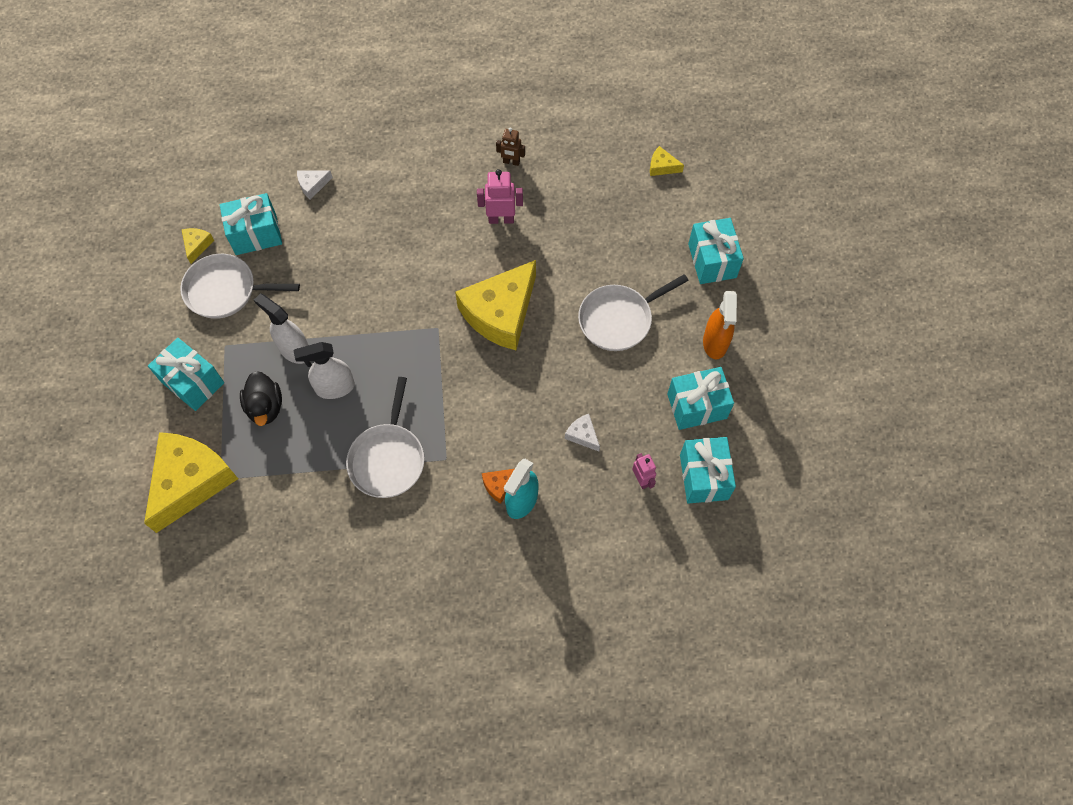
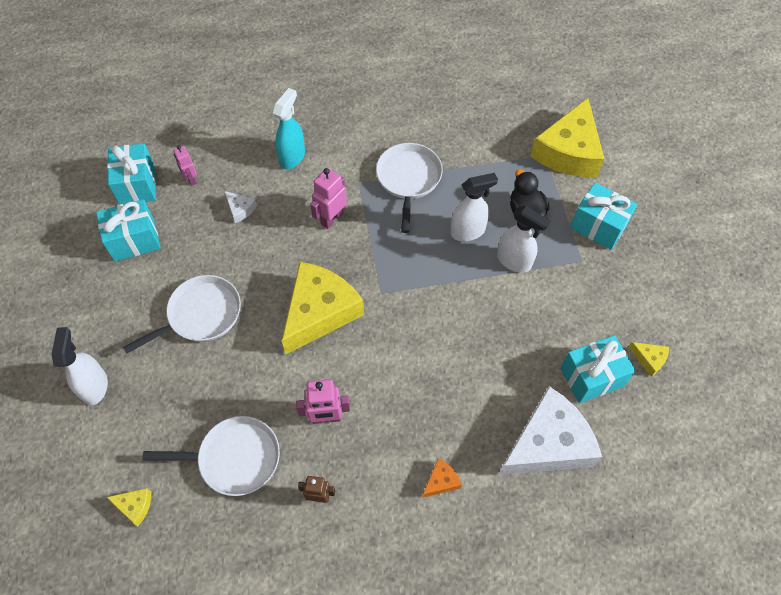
camera: 175 degrees right, 5 degrees down
(197, 245) = (649, 359): yellow cheese -> yellow cheese turned 60 degrees counterclockwise
(225, 290) = (601, 313): white pan -> white pan (234, 458)
(312, 185) = (548, 443): white cheese -> white cheese, size x2.47
(481, 415) = (331, 218): none -> pink robot
(499, 485) = (312, 167): orange cheese -> orange cheese (441, 481)
(712, 261) = (95, 386): turquoise gift -> white spray bottle
(715, 343) = (107, 299): orange spray bottle -> none

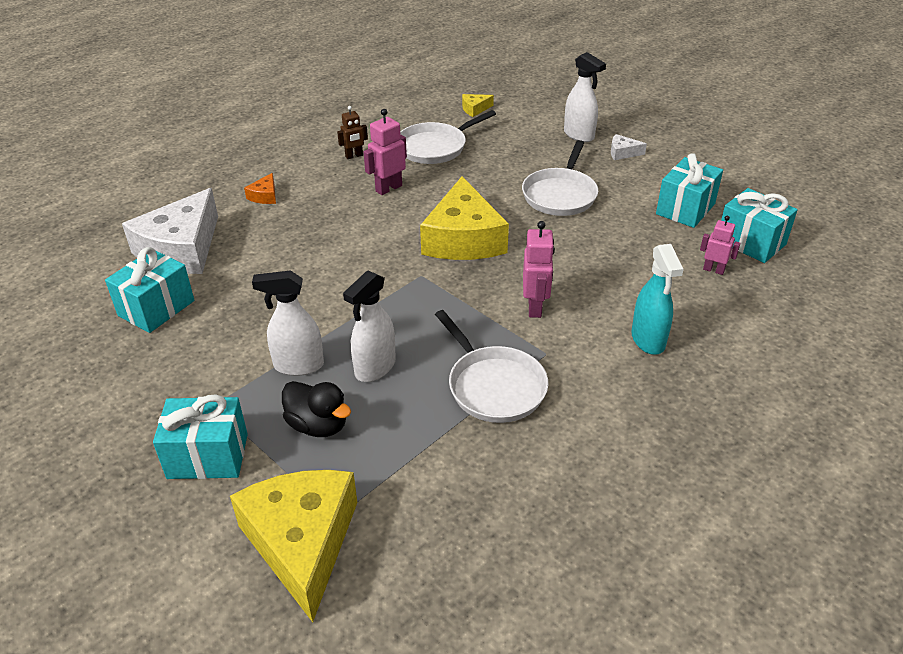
camera: 145 degrees right, 20 degrees down
(240, 209) = (632, 271): white cheese -> white cheese (622, 153)
(649, 359) = (94, 348): yellow cheese -> none

